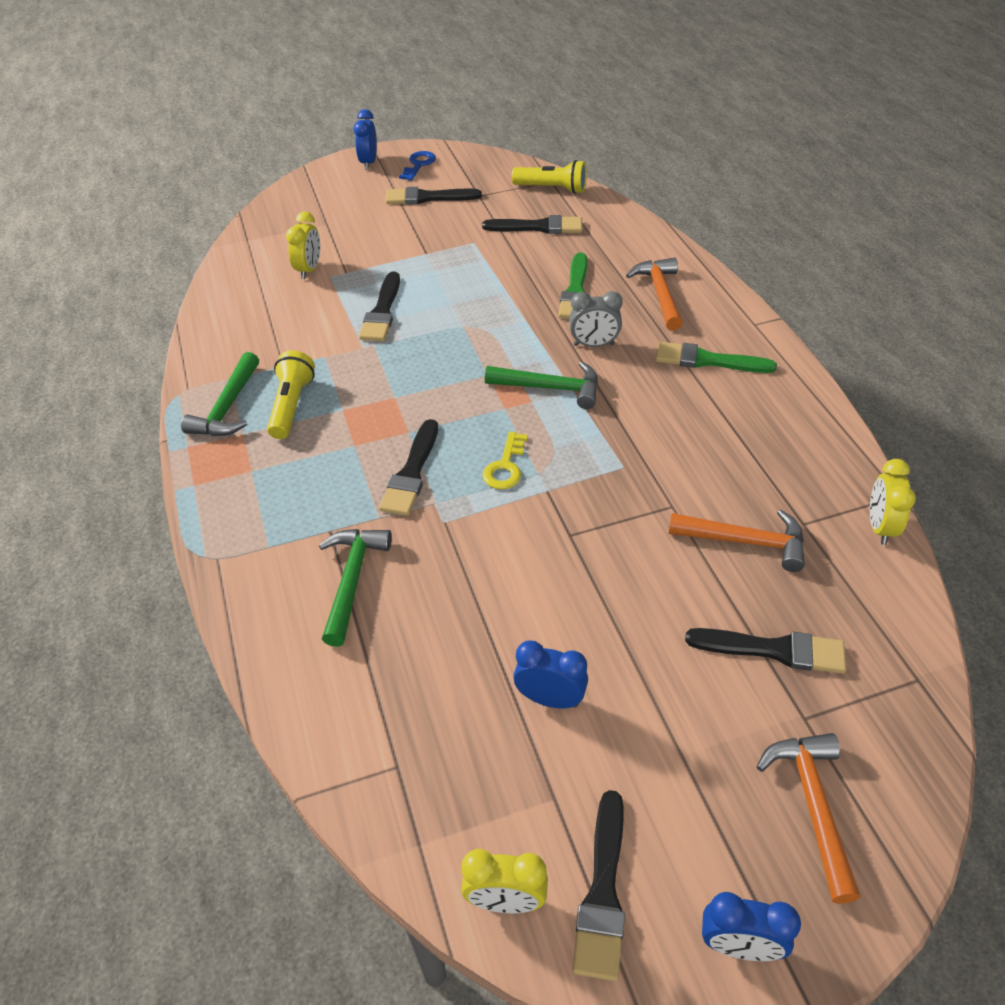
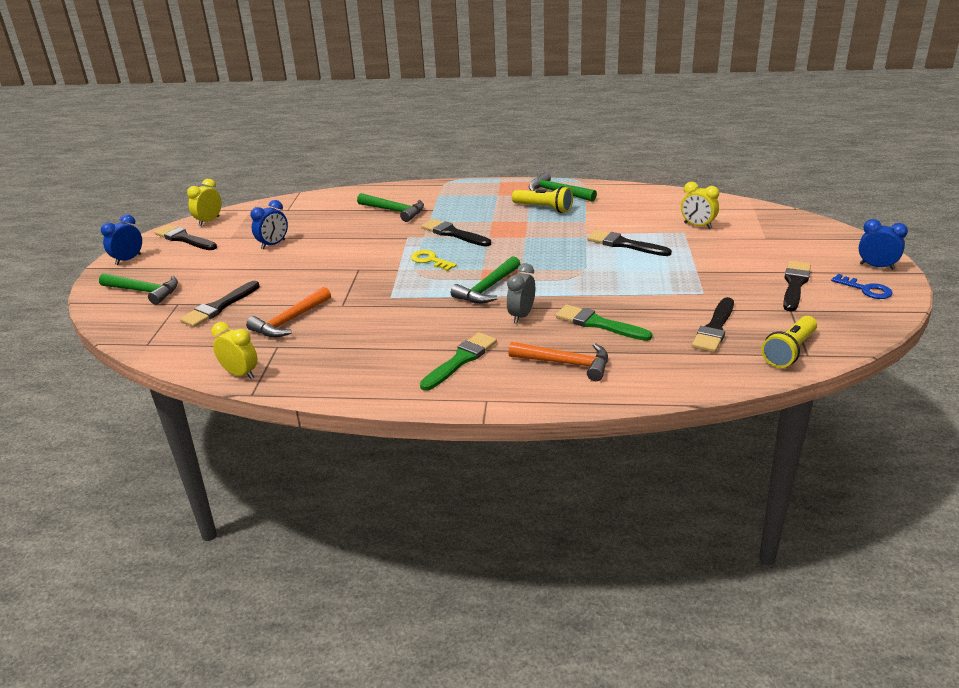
camera: 115 degrees right, 15 degrees down
(812, 806) = (144, 291): orange hammer -> green hammer

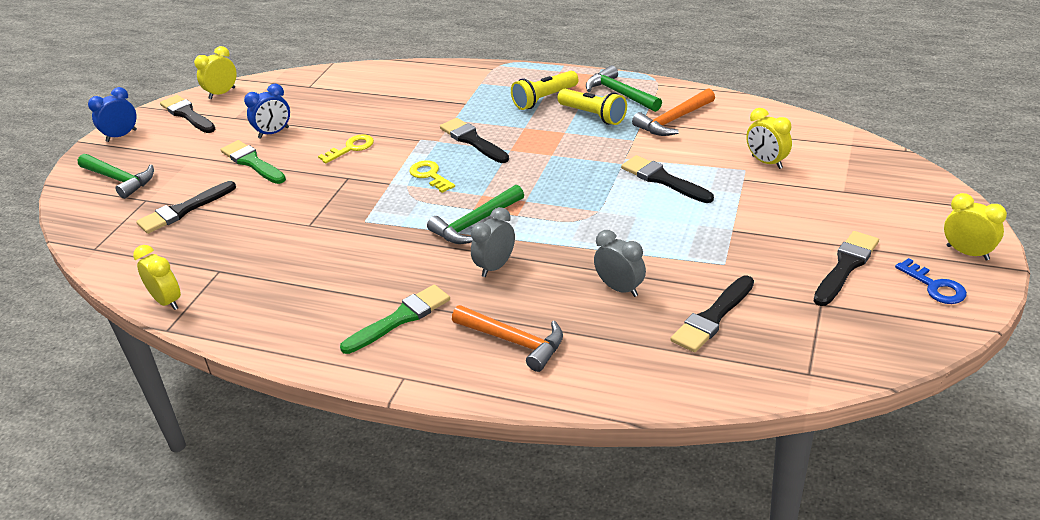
camera: 15 degrees right, 5 degrees up
(290, 321) = (246, 239): orange hammer -> orange hammer (673, 120)
(350, 248) = (351, 148): none -> yellow key
(394, 211) = (422, 101): green hammer -> none
(598, 324) = (577, 291): green brush -> green brush (252, 162)
(631, 318) = (620, 288): none -> grey clock
(789, 351) = (788, 365): yellow flashlight -> yellow flashlight (544, 99)
(876, 266) = (967, 253): blue clock -> yellow clock

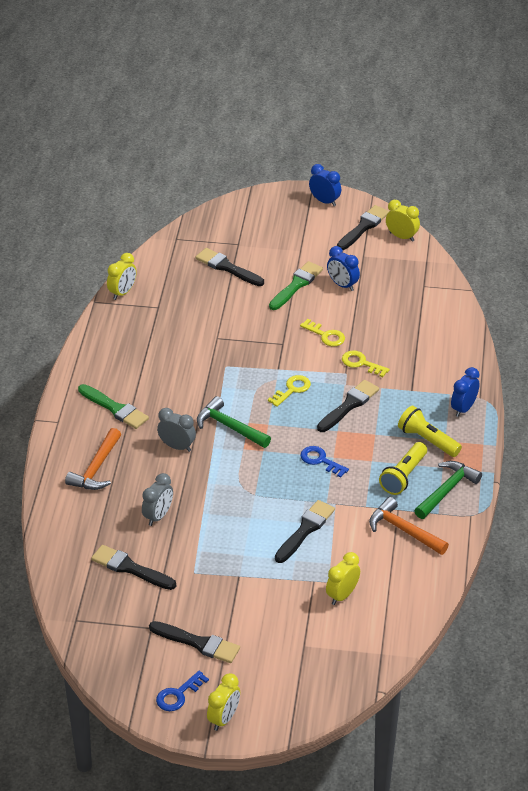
camera: 75 degrees right, 5 degrees up
(119, 179) = (262, 221): green hammer -> none
(409, 129) = (361, 363): none -> yellow key
(505, 77) = (463, 409): none -> blue clock
(554, 163) = (320, 460): none -> blue key

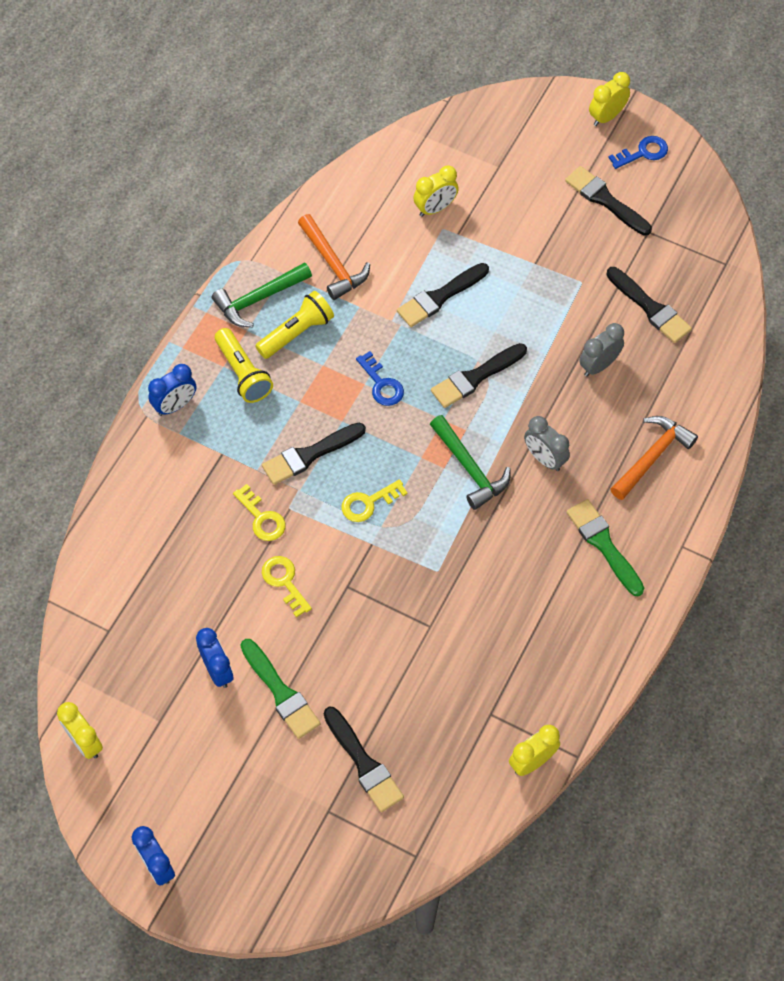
camera: 160 degrees left, 20 degrees up
(296, 285) = (281, 692): green brush -> green brush turned 90 degrees counterclockwise
(363, 227) = (129, 783): black brush -> black brush (475, 377)

